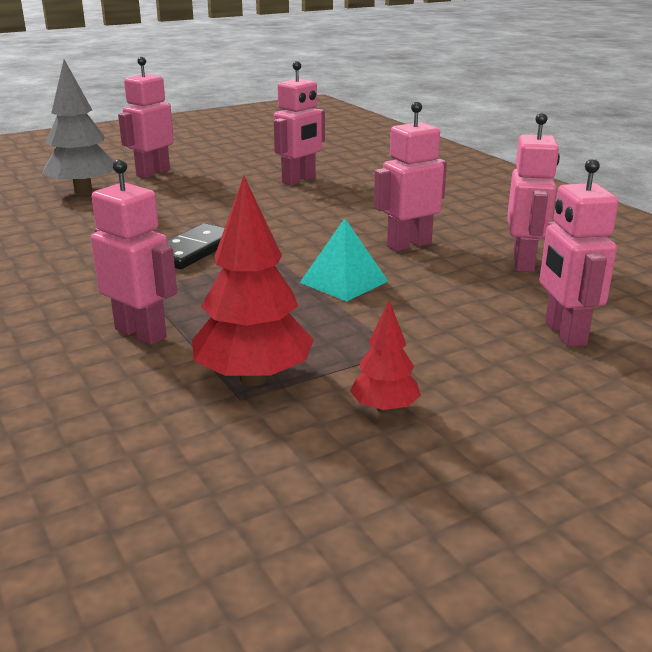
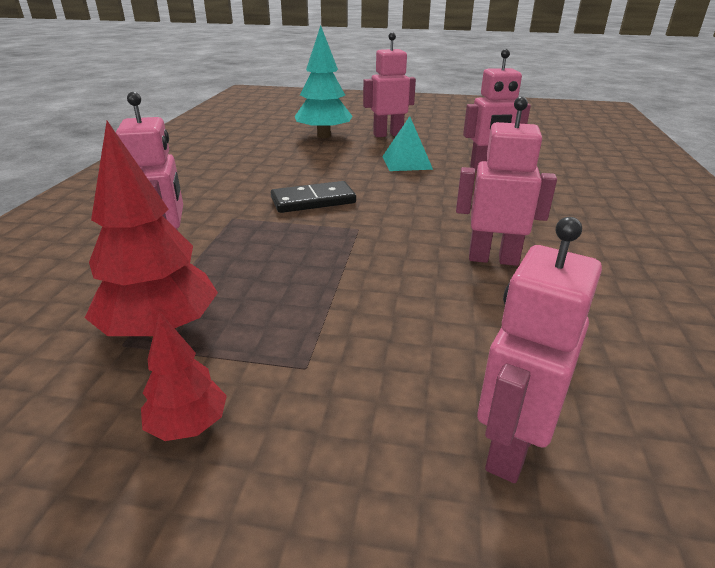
camera: 40 degrees right, 5 degrees up
(83, 190) = (324, 136): grey tree -> turquoise tree
(344, 281) = (375, 272): turquoise pyramid -> turquoise pyramid (407, 162)
(524, 263) = (594, 329): pink robot -> none

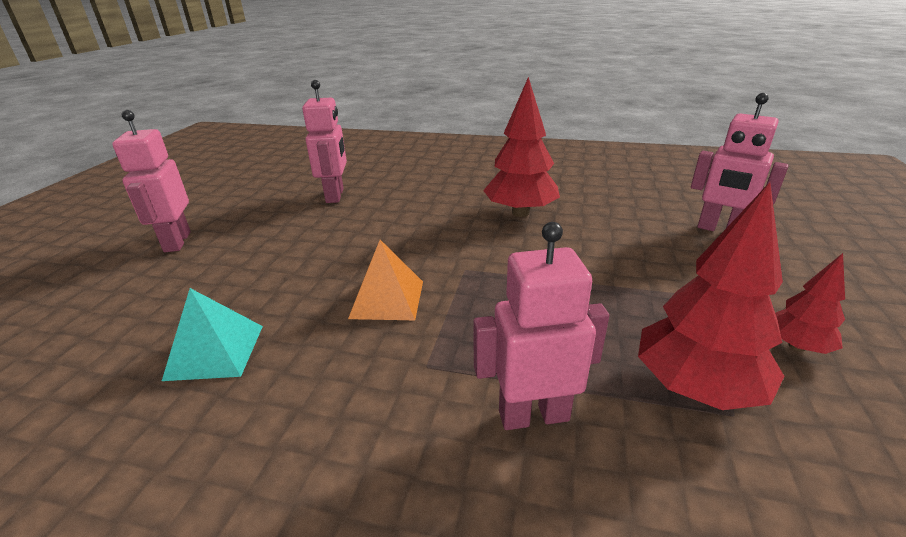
camera: 85 degrees left, 0 degrees up
(313, 201) = (387, 299): black domino -> orange pyramid
(324, 136) = (127, 295): turquoise tree -> none
(407, 162) = (293, 235): turquoise pyramid -> turquoise pyramid (215, 351)
(493, 258) = (520, 213): pink robot -> red tree

